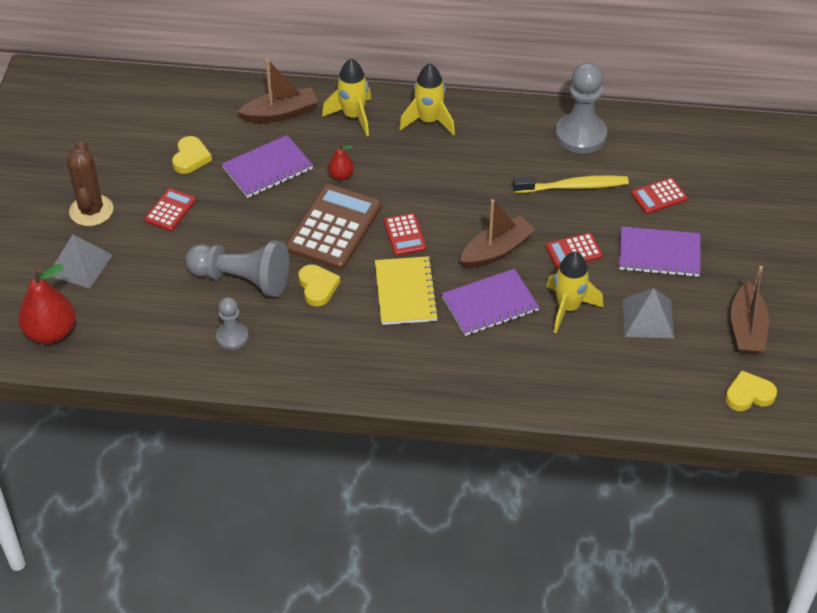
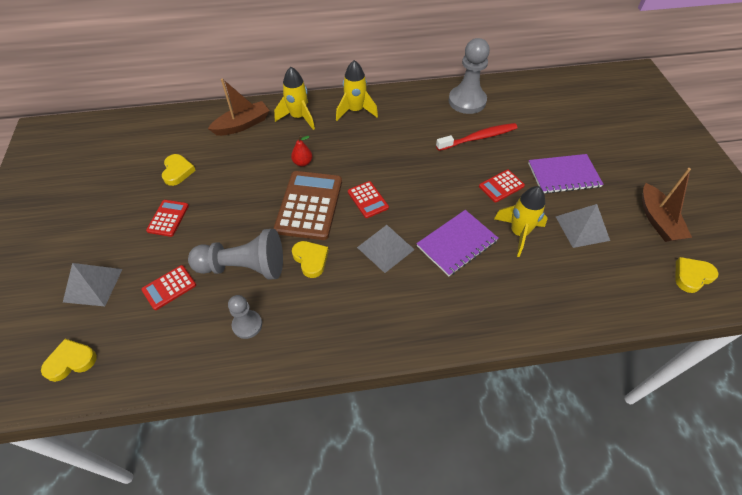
camera: 15 degrees left, 5 degrees up
(51, 332) = (71, 361): red pear -> yellow heart
(91, 210) = (98, 232): brown cactus -> none
(267, 168) = (243, 168): purple notebook -> none
(406, 292) = (385, 248): yellow notebook -> grey pyramid
(496, 251) = (443, 198): brown boat -> none
(573, 186) = (478, 138): yellow toothbrush -> red toothbrush
(658, 196) = (541, 133): red calculator -> red calculator (169, 287)

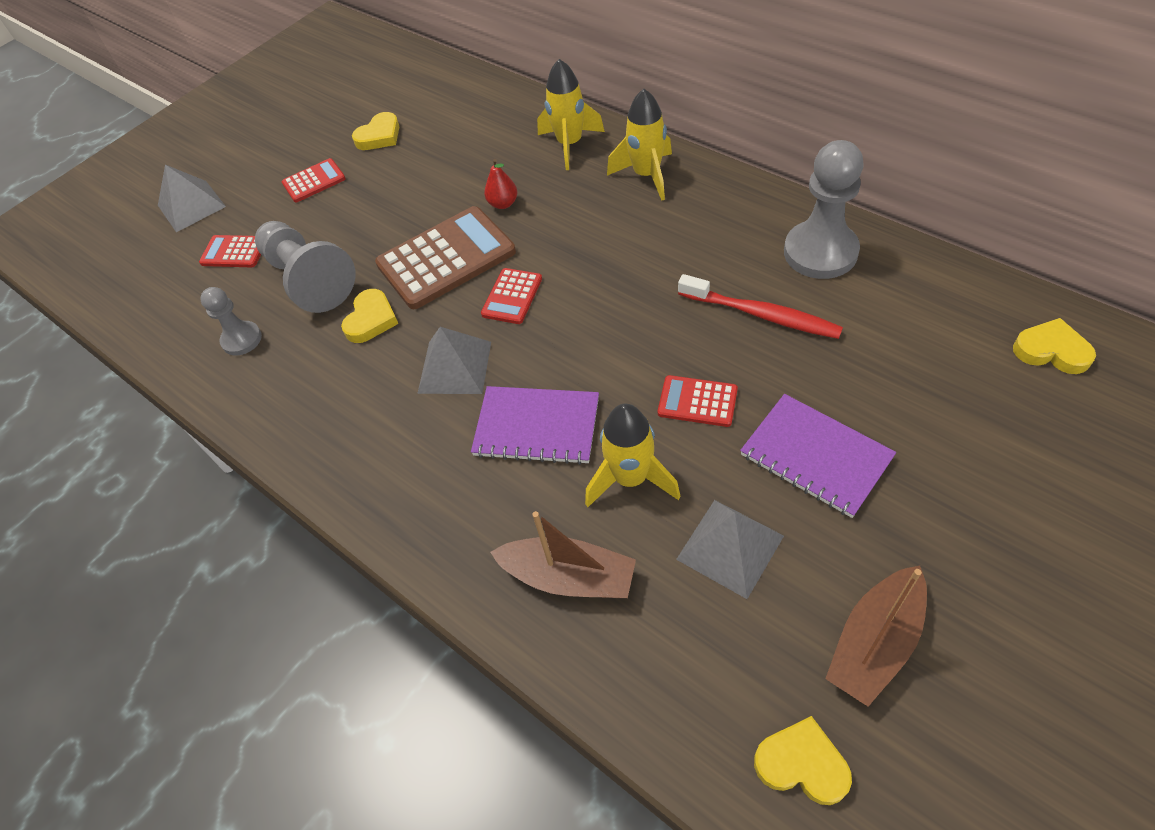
camera: 55 degrees right, 0 degrees up
(71, 361) = (104, 263): yellow heart -> yellow heart (1051, 351)
(242, 125) = (500, 119): brown boat -> brown boat (568, 577)

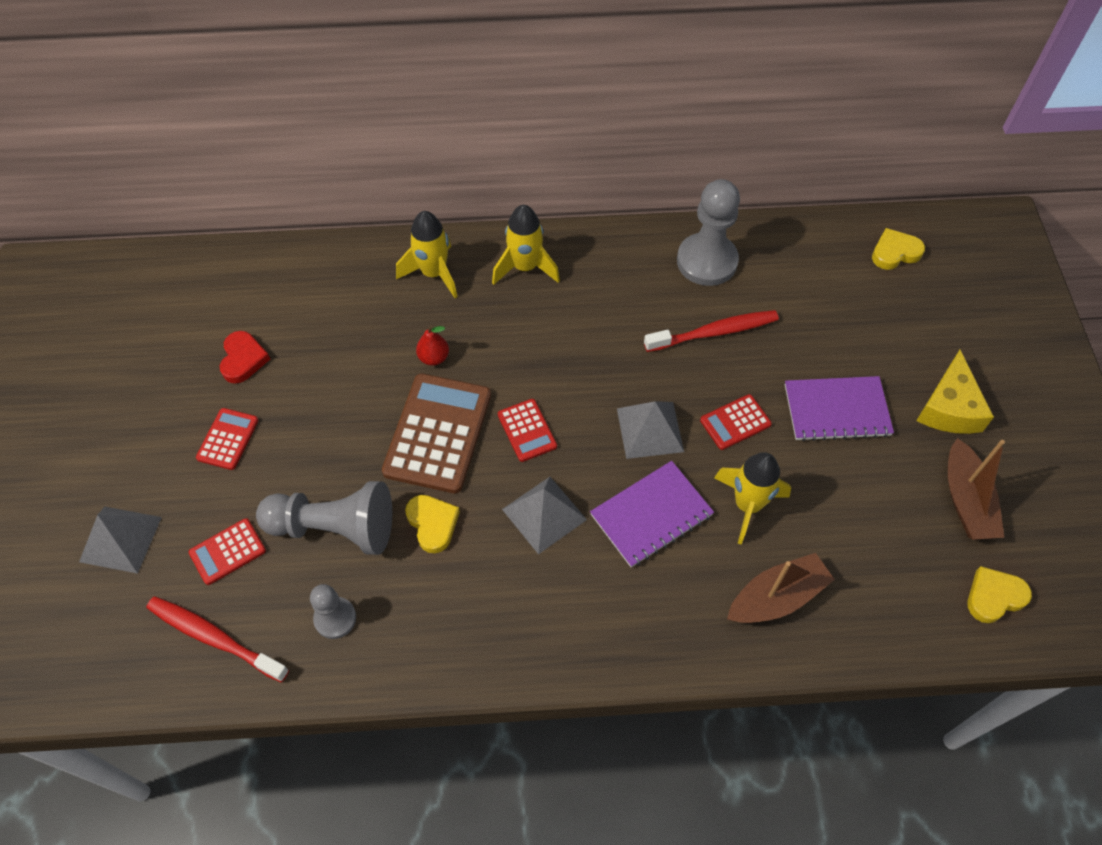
camera: 50 degrees left, 5 degrees up
(167, 301) = (214, 638): none -> red toothbrush
(379, 136) = (243, 359): yellow heart -> red heart
(730, 547) = (846, 504): grey pyramid -> grey pyramid (650, 430)
(956, 537) = (949, 407): none -> yellow cheese

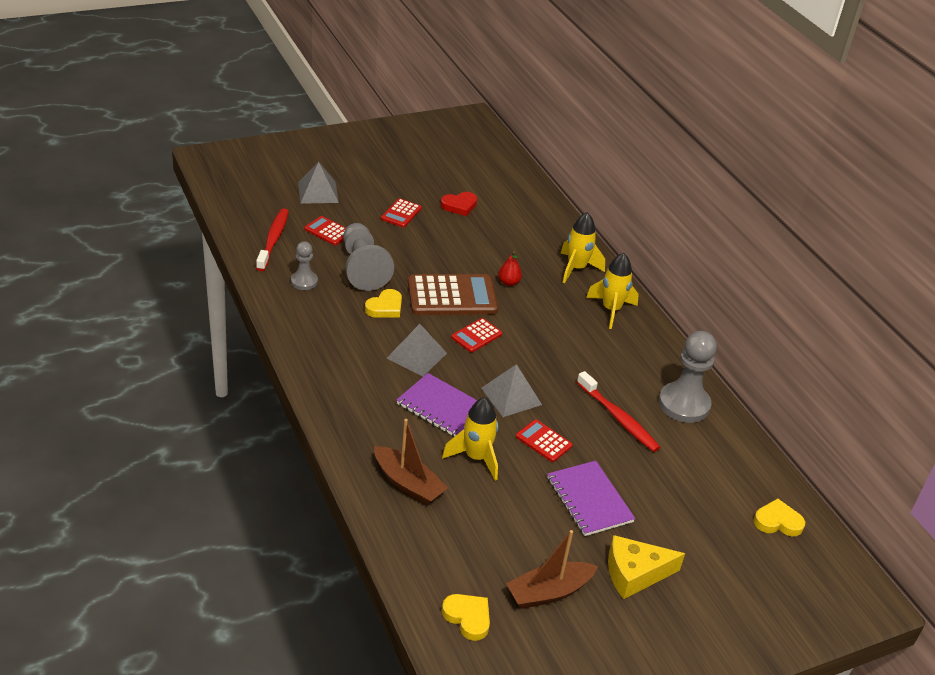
camera: 65 degrees right, 20 degrees down
(228, 439) = (401, 213): red calculator -> red calculator turned 120 degrees clockwise
(895, 252) = (777, 521): yellow heart -> yellow heart turned 45 degrees counterclockwise

